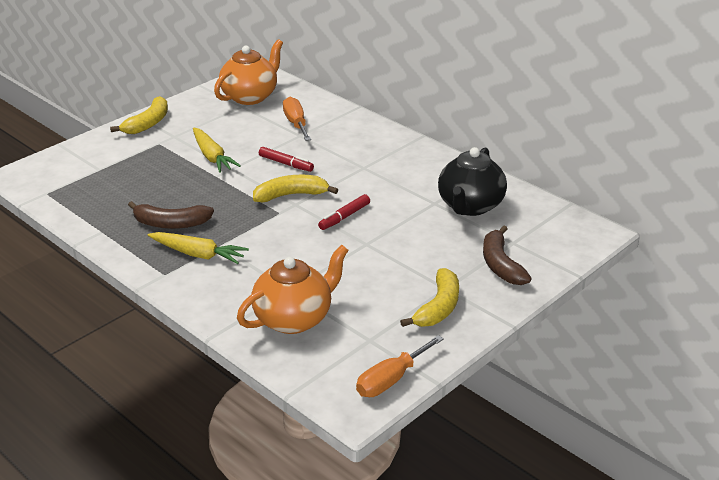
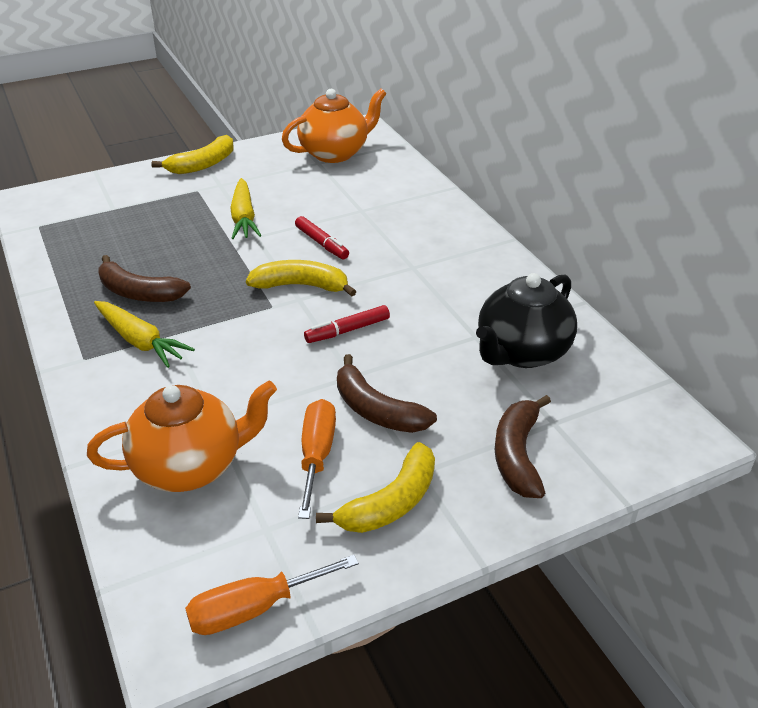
camera: 20 degrees right, 5 degrees up
(296, 123) = (366, 195): orange screwdriver -> orange screwdriver (317, 455)
(396, 260) = (376, 410): none -> brown banana

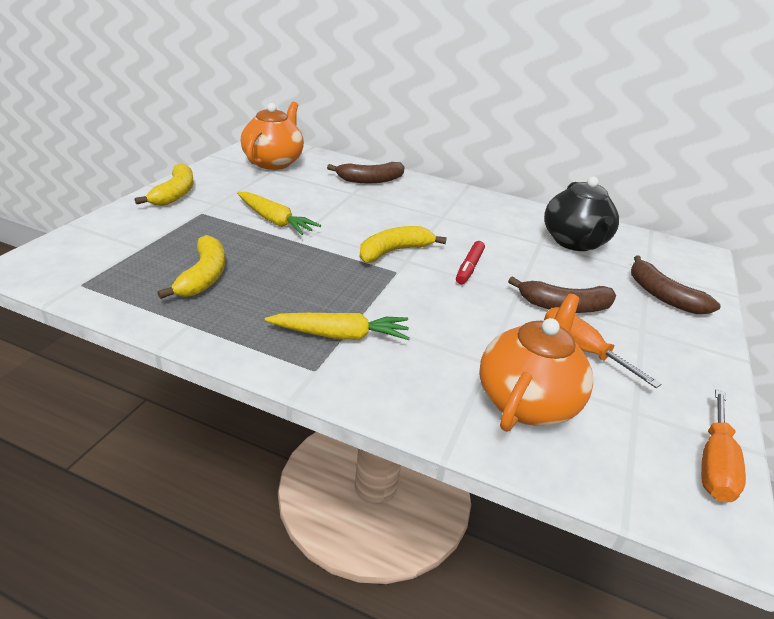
camera: 45 degrees left, 5 degrees down
(139, 292) = (277, 301): brown banana -> brown banana (370, 180)
(321, 243) = (361, 220): red marker -> none
(391, 502) = (660, 354): yellow banana -> yellow banana (203, 276)

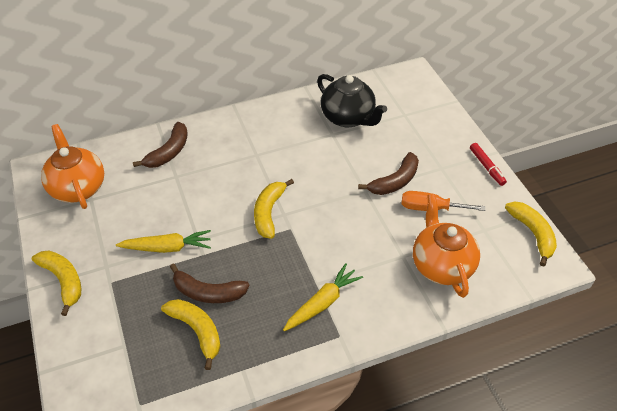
camera: 40 degrees left, 15 degrees up
(469, 267) = (321, 190): red marker -> red marker (486, 167)
(663, 296) = (428, 131): brown banana -> brown banana (208, 292)
(714, 464) = (532, 234): orange screwdriver -> yellow banana

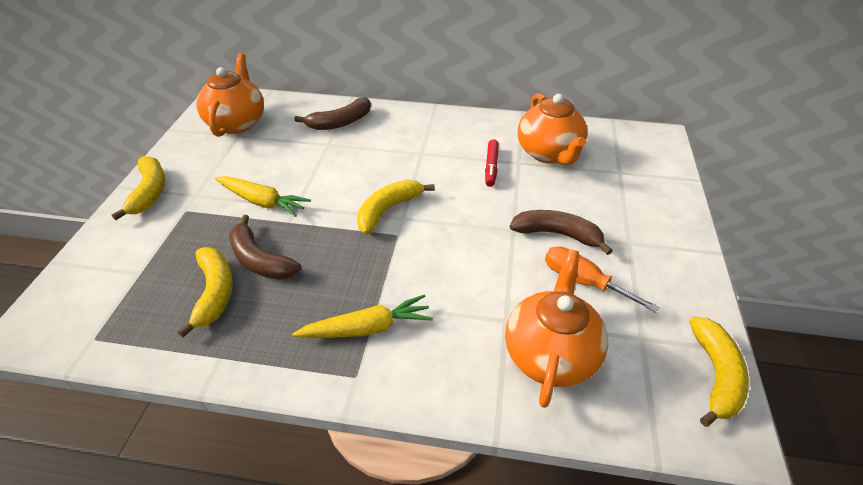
camera: 30 degrees right, 5 degrees down
(348, 118) = (549, 153): black teapot -> orange teapot
(395, 181) = (557, 234): brown banana -> brown banana turned 150 degrees counterclockwise
(486, 167) = (695, 264): red marker -> red marker (491, 167)

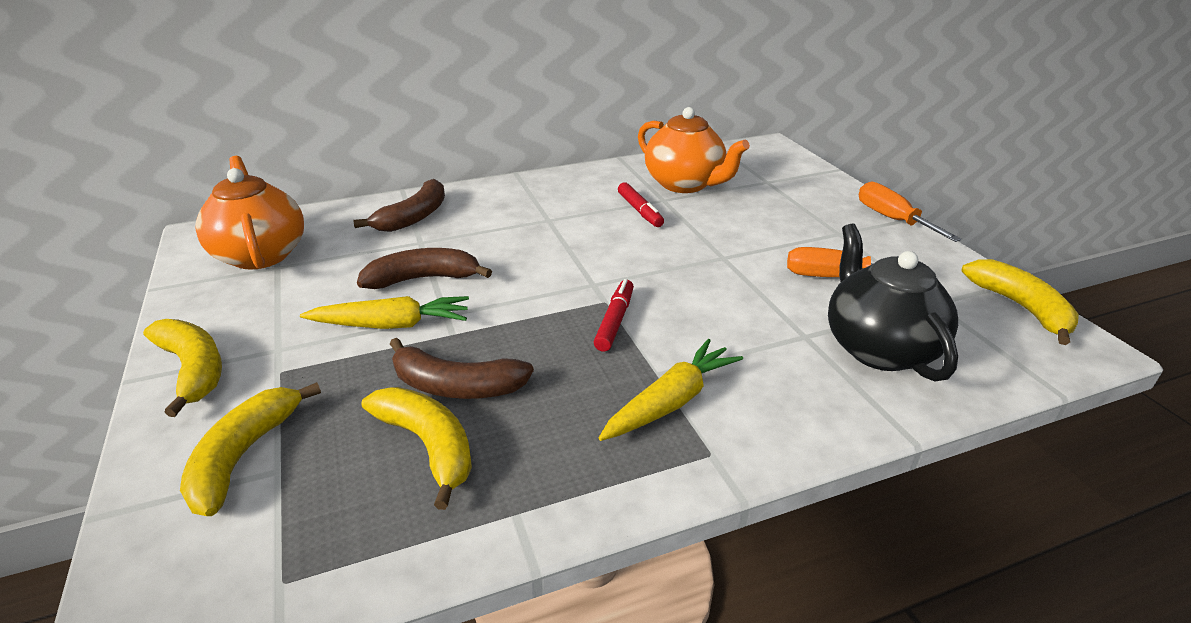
camera: 30 degrees left, 10 degrees down
(388, 210) = (568, 282): yellow banana -> yellow banana (244, 456)
(388, 253) = (614, 321): none -> red marker
(550, 354) = (878, 348): orange teapot -> black teapot
(557, 234) = (769, 247): brown banana -> brown banana (423, 279)
(693, 246) = (892, 219): none -> orange screwdriver

